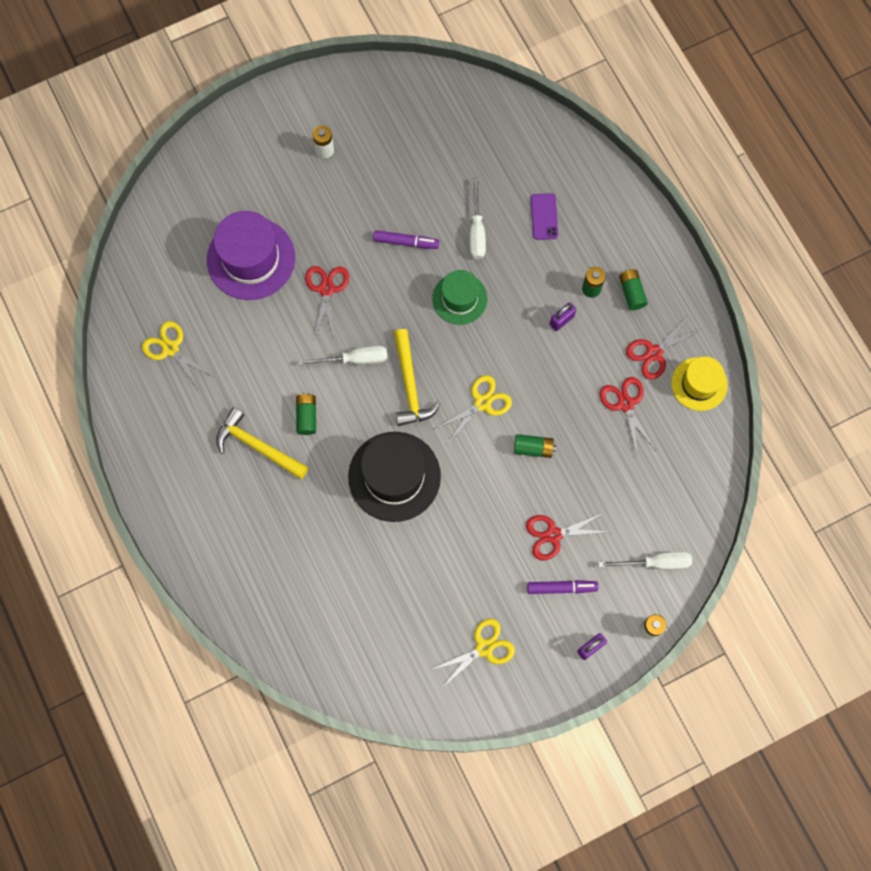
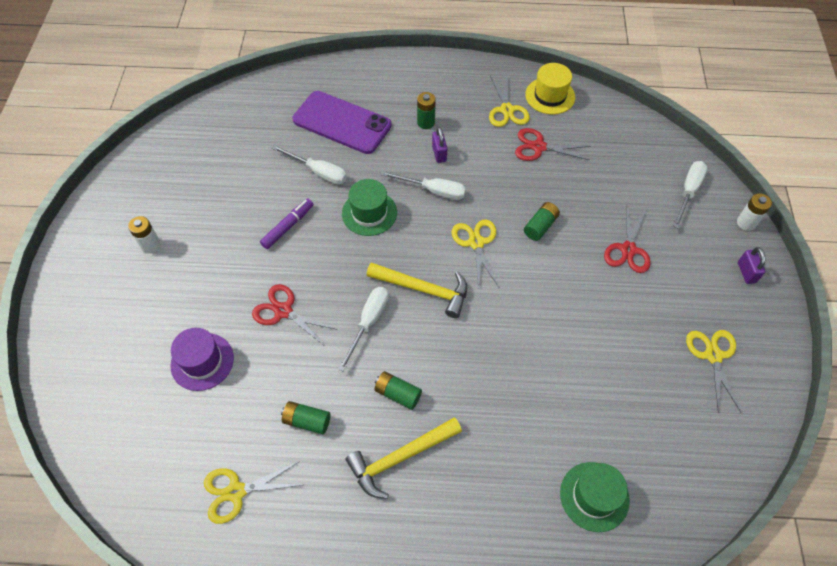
camera: 60 degrees left, 15 degrees down
(251, 259) = (202, 361): purple hat -> purple hat, size x0.62
(306, 601) = (594, 496): none -> green hat
(394, 476) = (505, 347): black hat -> none
(516, 338) = (433, 191): none -> white screwdriver
(544, 216) = (342, 123): purple phone -> purple phone, size x2.02
(561, 588) = (681, 267): purple marker -> none
(631, 292) = (447, 100): green battery -> green battery (307, 421)
(654, 353) = (507, 110): red scissors -> yellow scissors

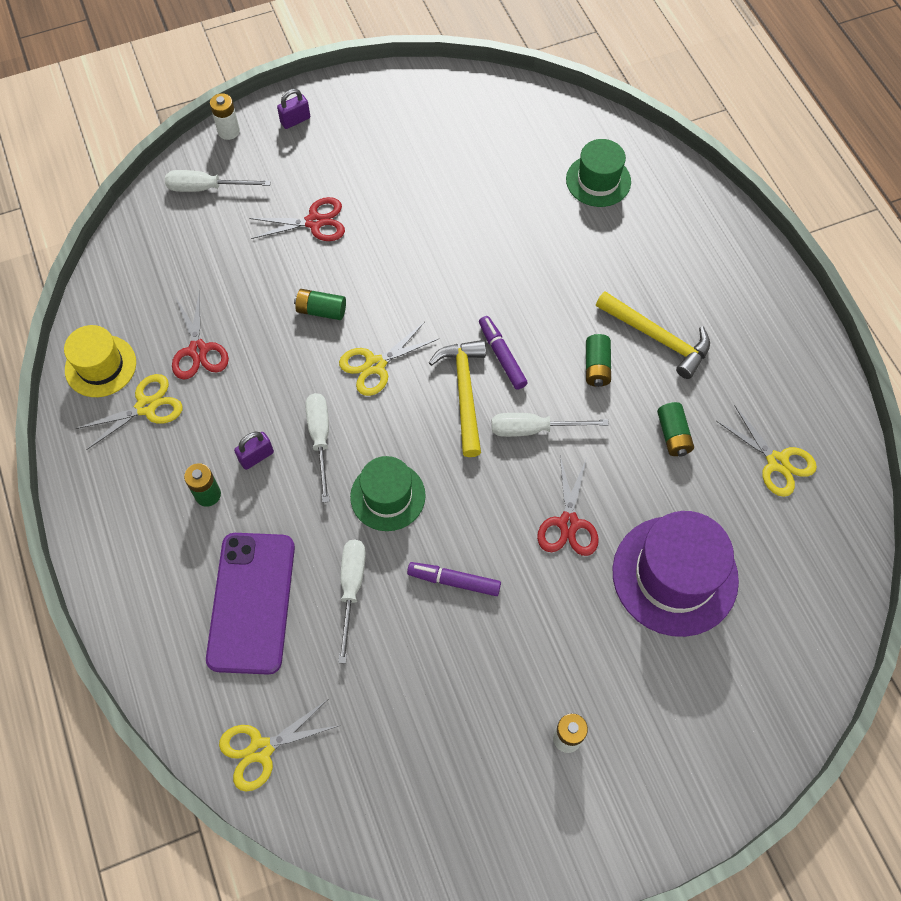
camera: 115 degrees left, 5 degrees up
(202, 361) = (675, 575): purple hat -> purple hat, size x1.62
(442, 328) = (502, 356): none -> purple marker
(713, 355) = (408, 127): yellow scissors -> yellow scissors (261, 749)

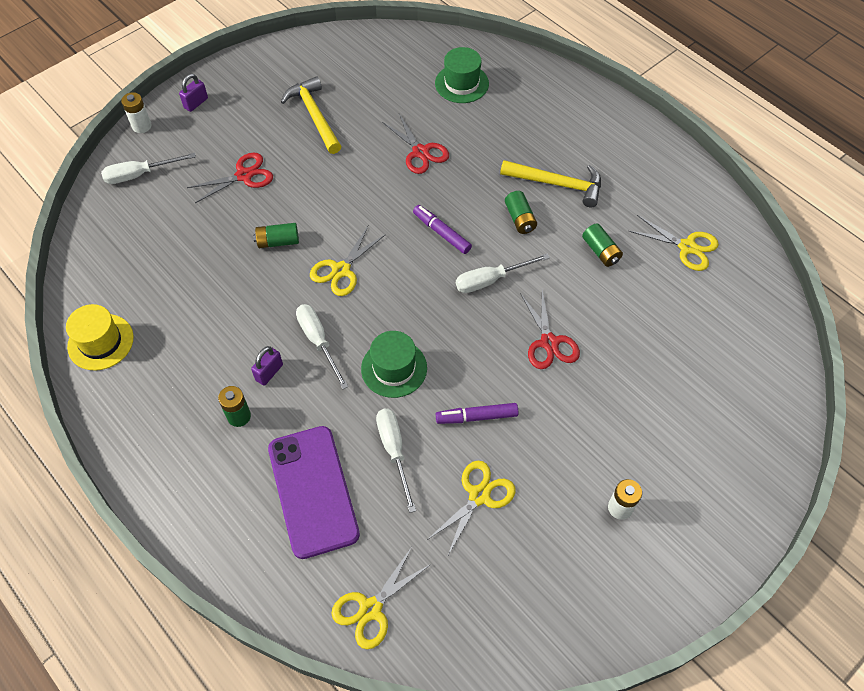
camera: 20 degrees left, 5 degrees down
(146, 407) = (155, 362): yellow scissors -> yellow scissors (479, 495)
(198, 350) = (183, 304): red scissors -> red scissors (420, 152)
(464, 392) = (423, 269): yellow hammer -> yellow hammer (314, 115)
(675, 575) = (648, 354): purple hat -> none

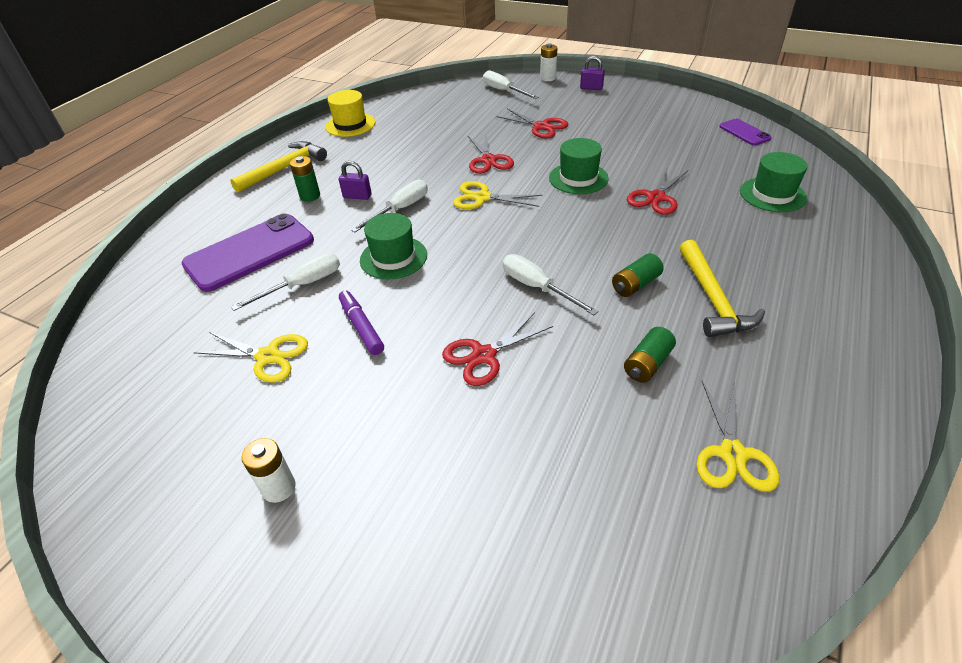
camera: 70 degrees right, 15 degrees down
(278, 241) = (488, 160): green battery -> red scissors
(314, 115) = (636, 135): yellow hammer -> yellow hammer (284, 168)
(357, 188) = (578, 178): none -> green hat
(364, 47) = (744, 132): none -> purple phone
(370, 609) = (136, 320): yellow scissors -> none
(441, 233) = (570, 238): purple marker -> none

